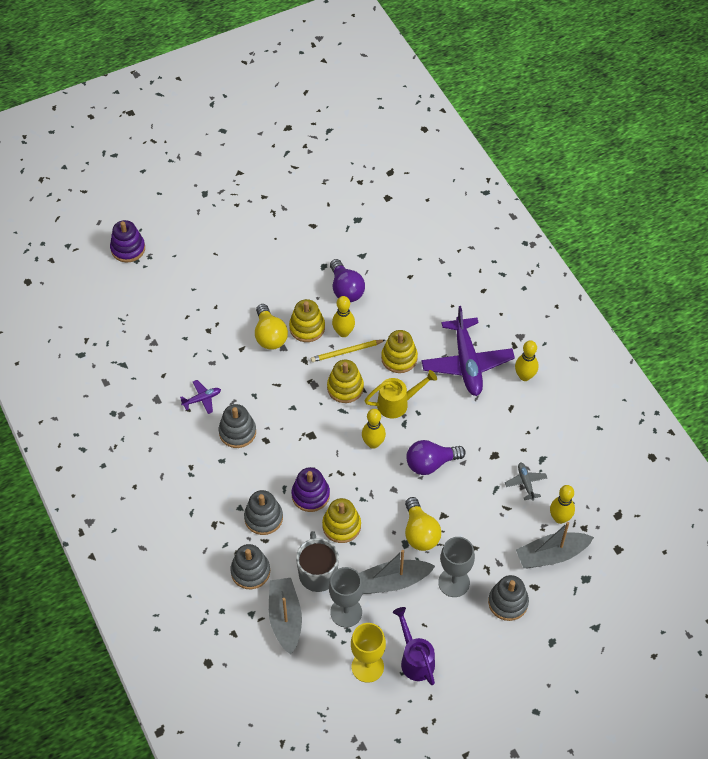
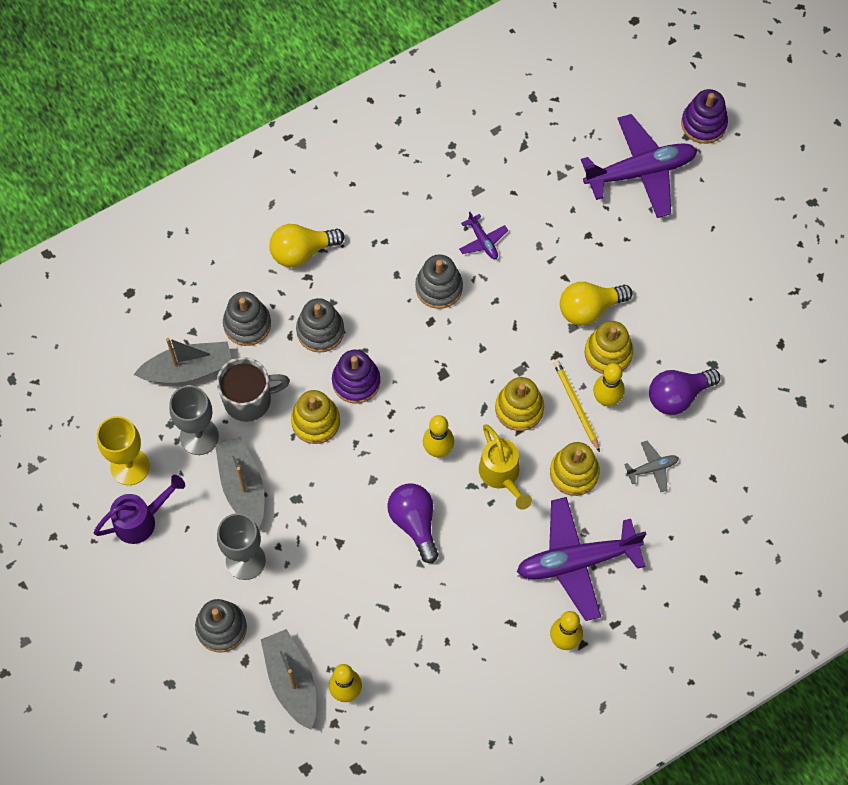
camera: 85 degrees right, 10 degrees up
(161, 292) = (640, 172): none -> purple plane
(420, 533) = (312, 515): yellow light bulb -> yellow light bulb (302, 252)
(525, 483) = (395, 645): grey plane -> grey plane (652, 468)

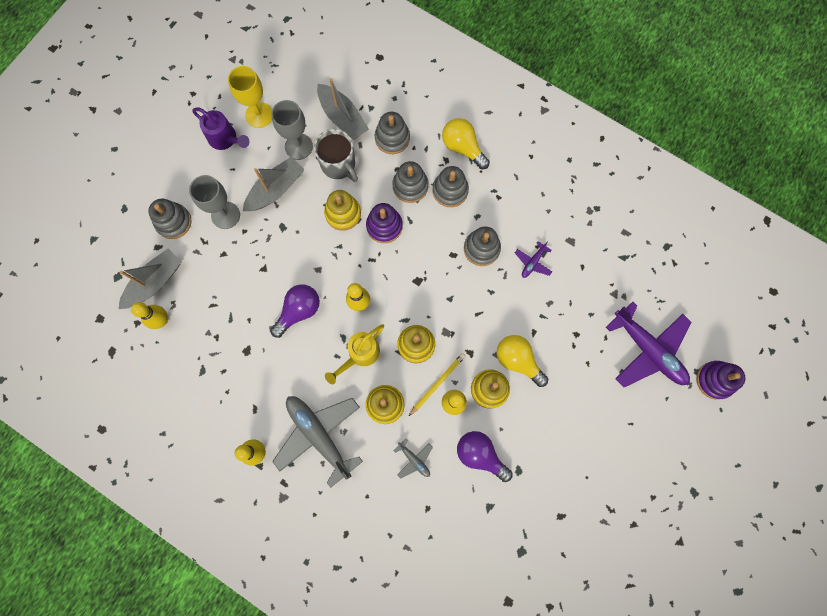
camera: 65 degrees right, 10 degrees up
(349, 289) = (450, 190): none -> grey stacking toy
(577, 561) = (319, 435): purple plane -> grey plane

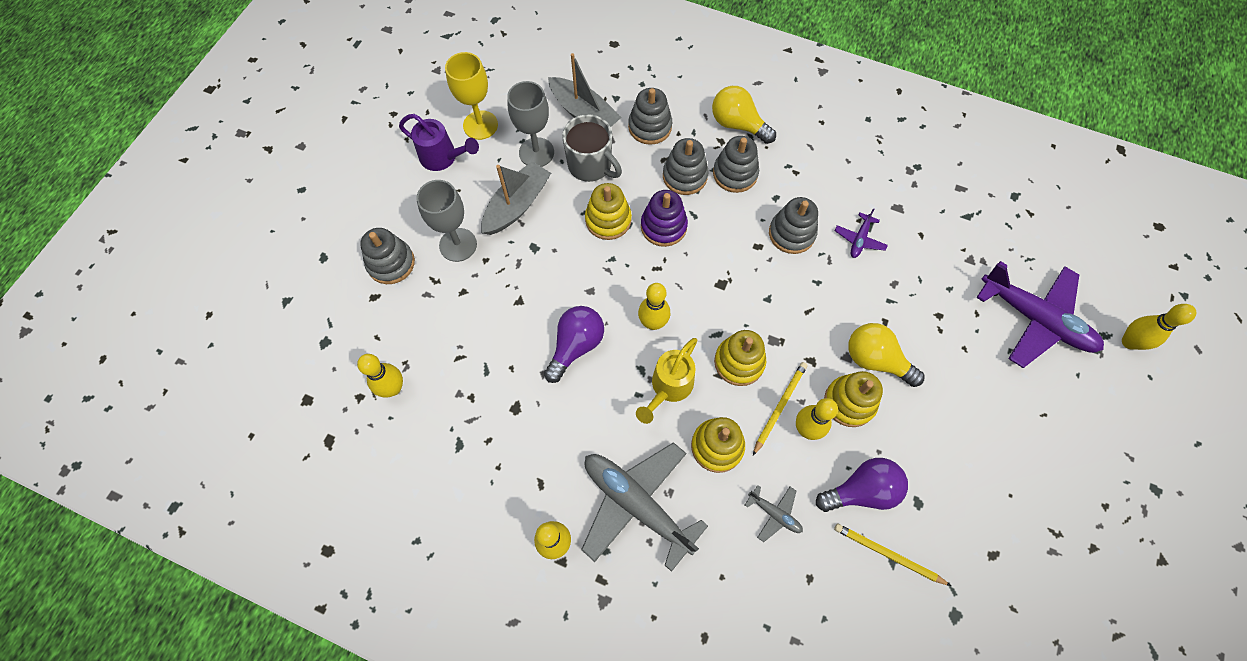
camera: 10 degrees left, 10 degrees down
(155, 282) = (377, 341): grey boat -> none
(480, 455) = (861, 491): purple light bulb -> purple light bulb turned 135 degrees clockwise
(486, 502) = (888, 554): none -> yellow pencil
(715, 380) = (1129, 342): purple stacking toy -> yellow bowling pin

